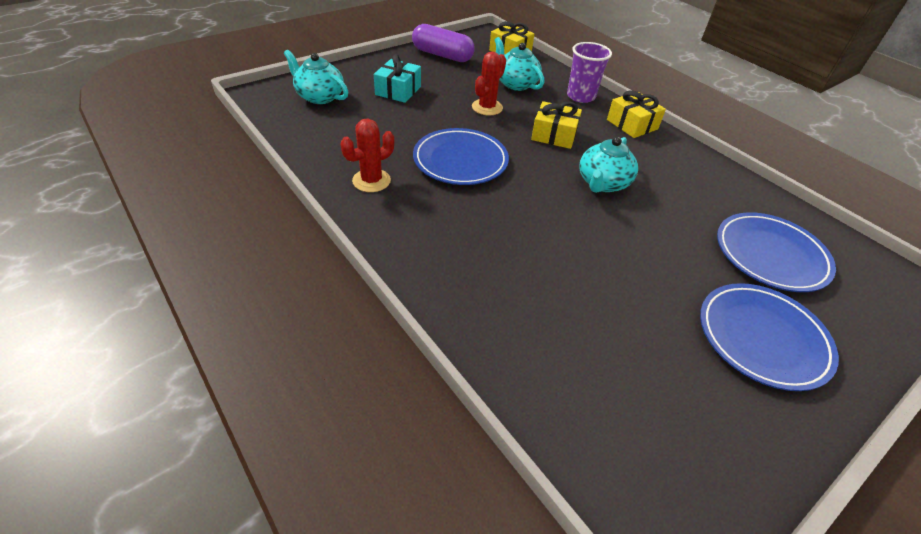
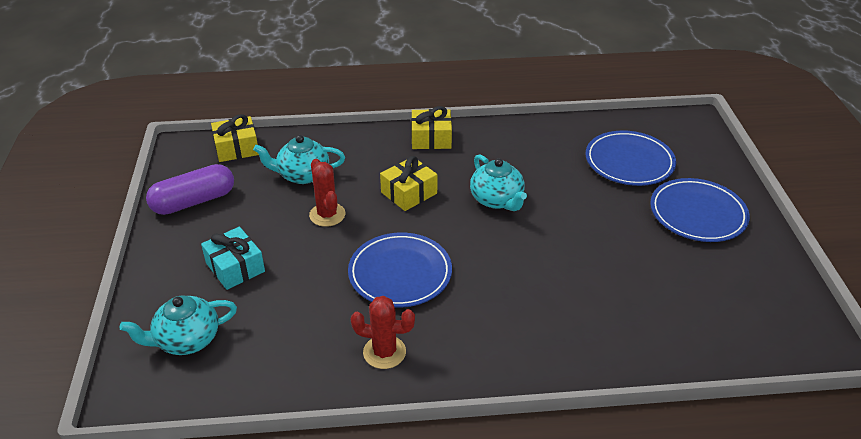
camera: 55 degrees left, 5 degrees down
(371, 181) = (384, 352): red cactus -> red cactus turned 75 degrees counterclockwise
(580, 96) = (363, 144): purple cup -> none

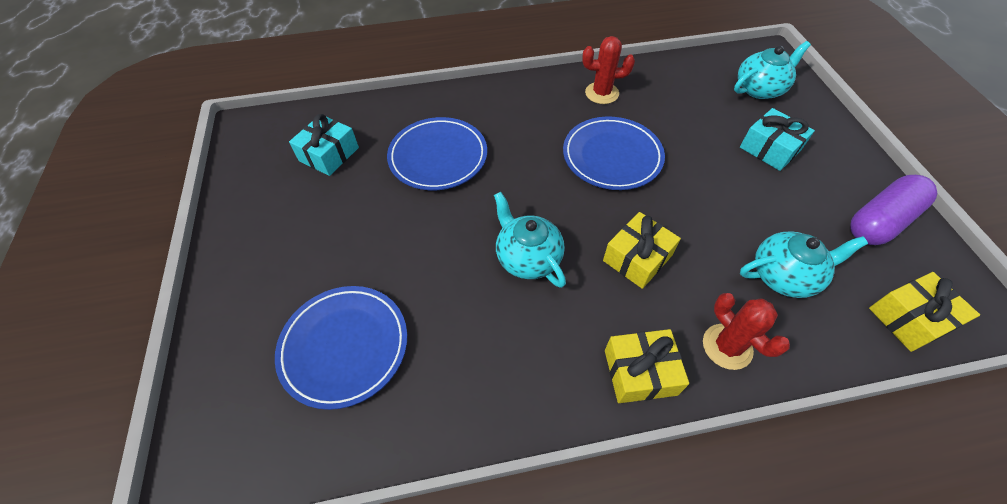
camera: 175 degrees right, 15 degrees up
(327, 215) = (717, 216): red cactus -> red cactus (727, 346)
(697, 214) = (288, 258): blue plate -> blue plate (438, 157)
(704, 302) = (329, 154): none -> turquoise gift

